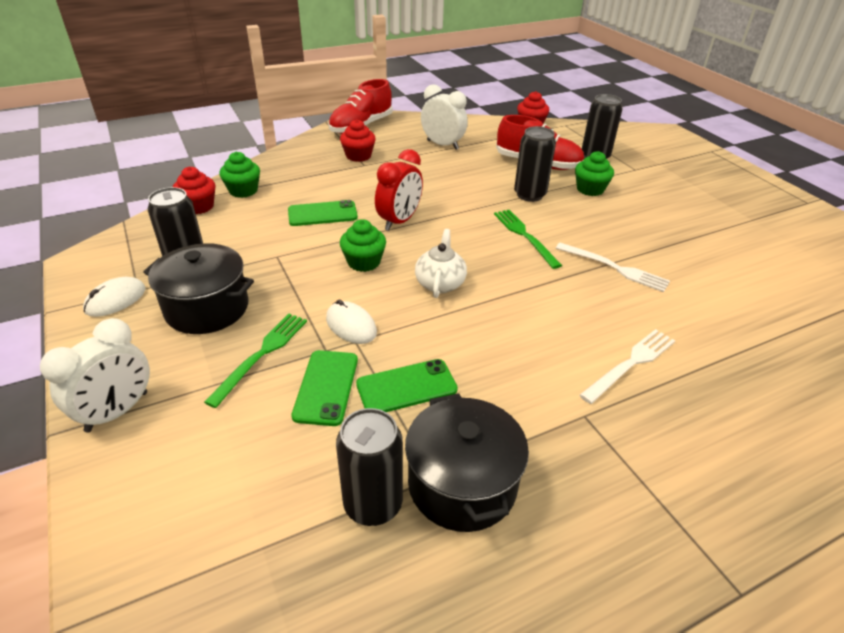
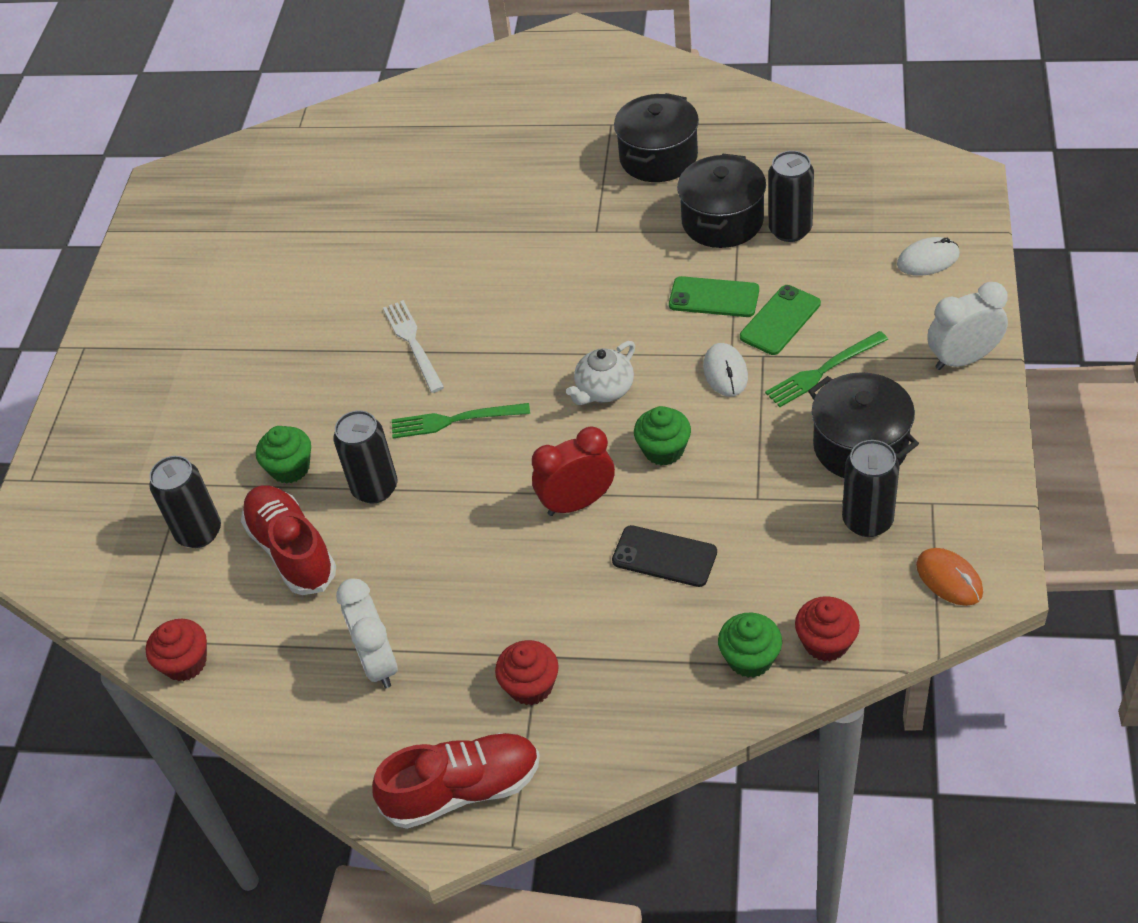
camera: 140 degrees left, 10 degrees up
(115, 300) = (957, 495): white mouse -> white mouse (928, 260)
(118, 253) = (949, 579): none -> orange mouse
(322, 214) = (664, 556): green phone -> black phone
(525, 236) = (455, 420): green fork -> green fork turned 75 degrees clockwise
(621, 556) = (658, 157): none -> black pot
(630, 364) = (517, 252): white fork -> none

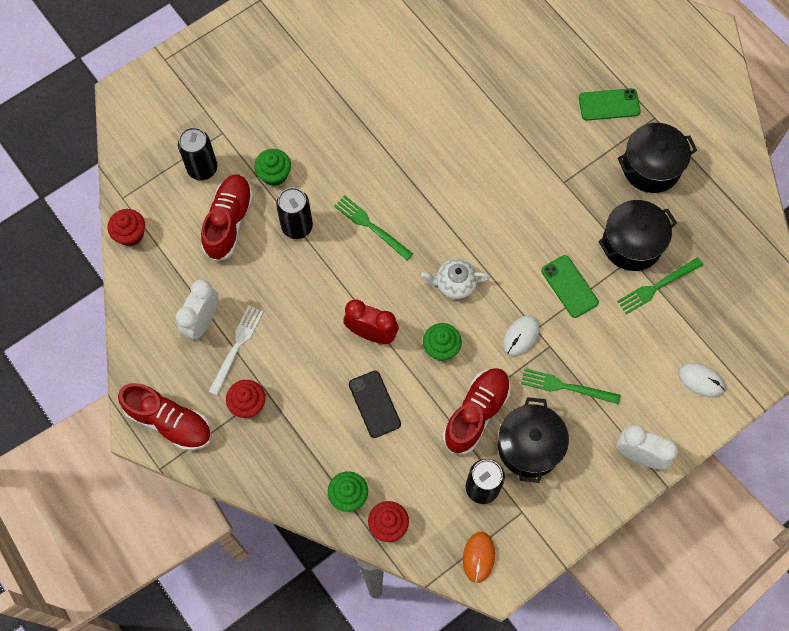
camera: 40 degrees right, 20 degrees up
(413, 343) = (402, 159): white fork -> white fork (236, 347)
(773, 468) = (476, 413): none -> red shoe
(780, 320) = (583, 335): green phone -> green phone (609, 104)
(790, 230) = (657, 286): black can -> green fork

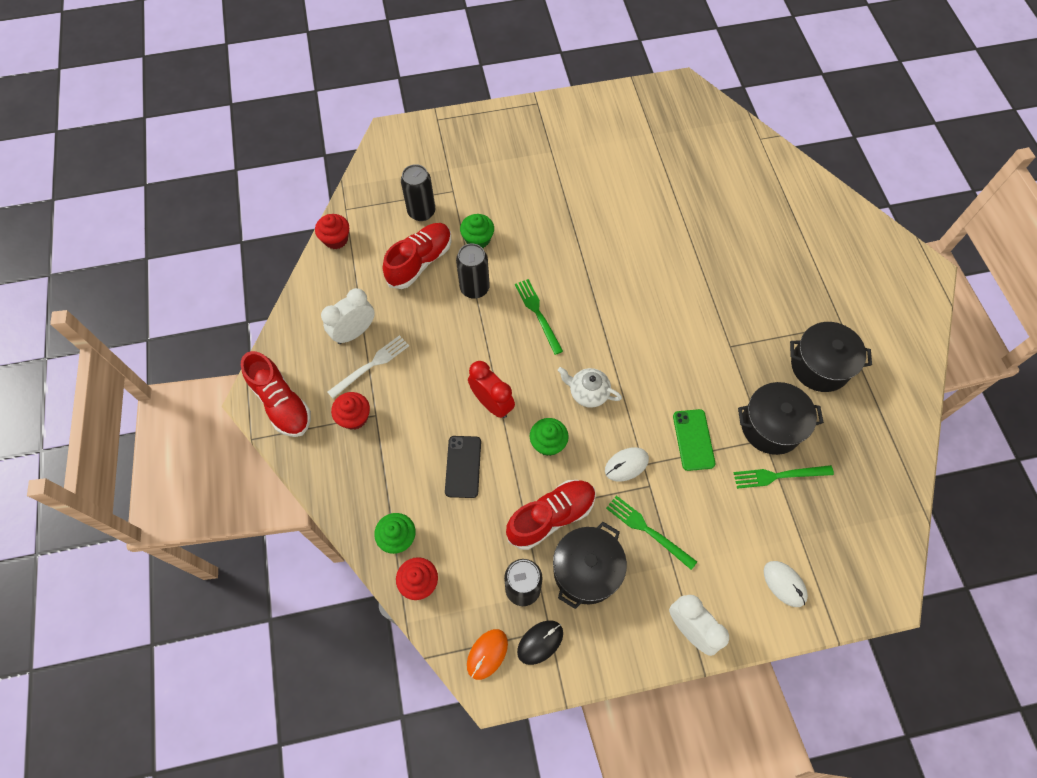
camera: 25 degrees right, 5 degrees down
(519, 526) = (540, 642): none -> black mouse
(609, 104) = (803, 297): green phone -> none

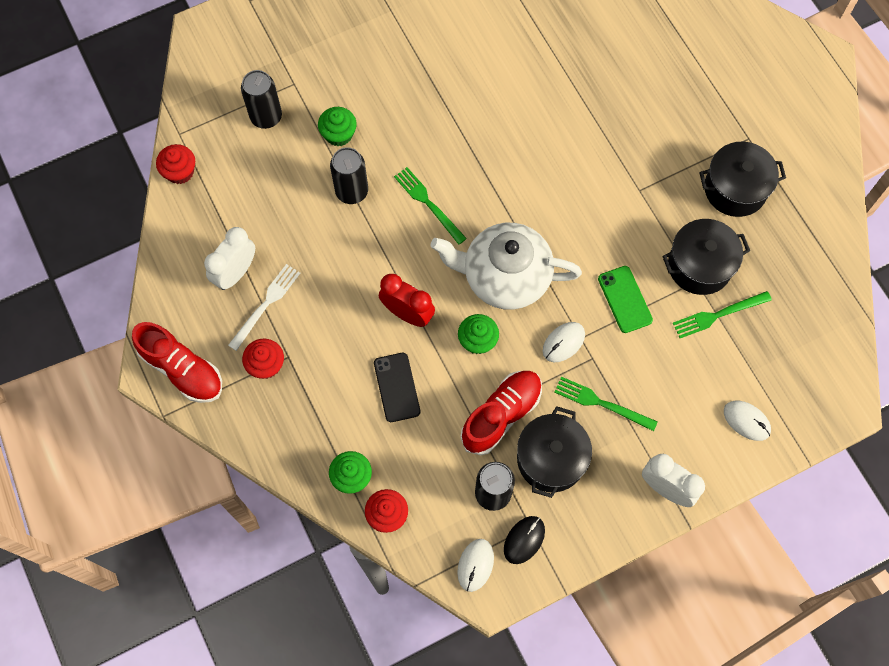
camera: 15 degrees left, 5 degrees up
(420, 262) = (282, 176): red shoe -> none
(487, 654) = (475, 565): orange mouse -> white mouse
(588, 393) = (504, 277): white teapot -> white teapot, size x2.02

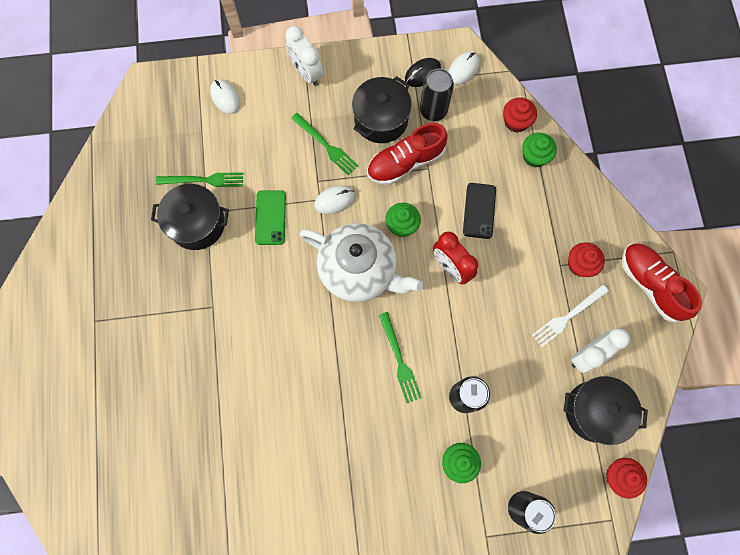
camera: 160 degrees left, 5 degrees up
(735, 189) = (132, 278): black pot -> black pot (594, 411)

